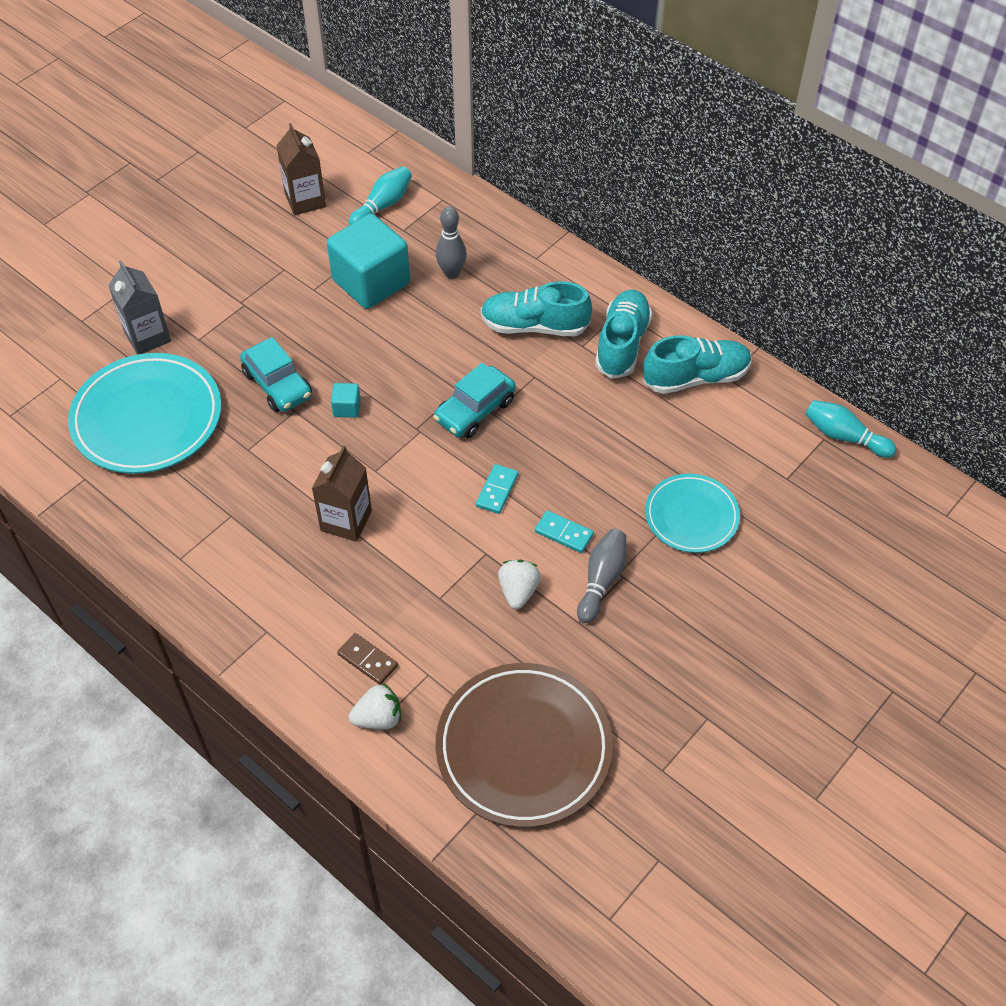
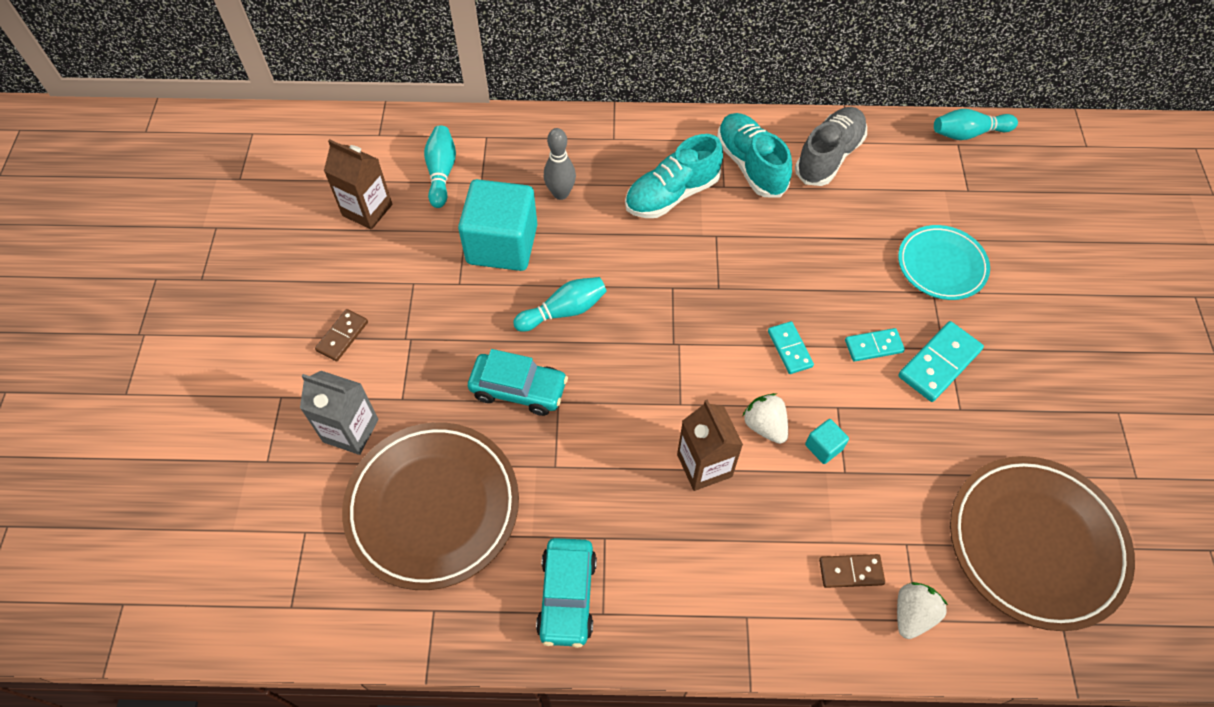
camera: 40 degrees left, 5 degrees up
(147, 418) = (433, 507): turquoise plate -> brown plate
(203, 274) = (342, 336): none -> brown domino
(347, 408) = (599, 367): turquoise cube -> turquoise cube (823, 447)
(364, 355) = (564, 311): none -> turquoise bowling pin
(475, 410) = (702, 295): turquoise car -> turquoise car (567, 596)
(518, 591) = (894, 419): white strawberry -> white strawberry (765, 426)
(601, 580) = (939, 363): grey bowling pin -> turquoise domino
(695, 377) = (828, 156): turquoise shoe -> grey shoe

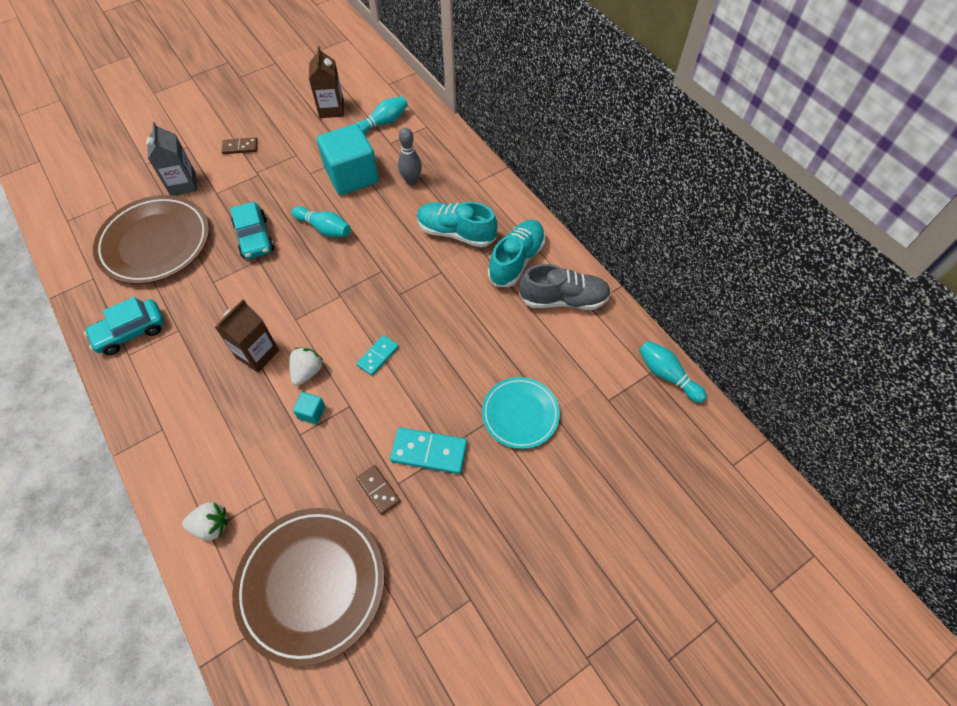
camera: 55 degrees right, 0 degrees up
(851, 572) = (224, 473): brown domino -> brown domino (378, 490)
(873, 346) = (415, 404): turquoise domino -> none

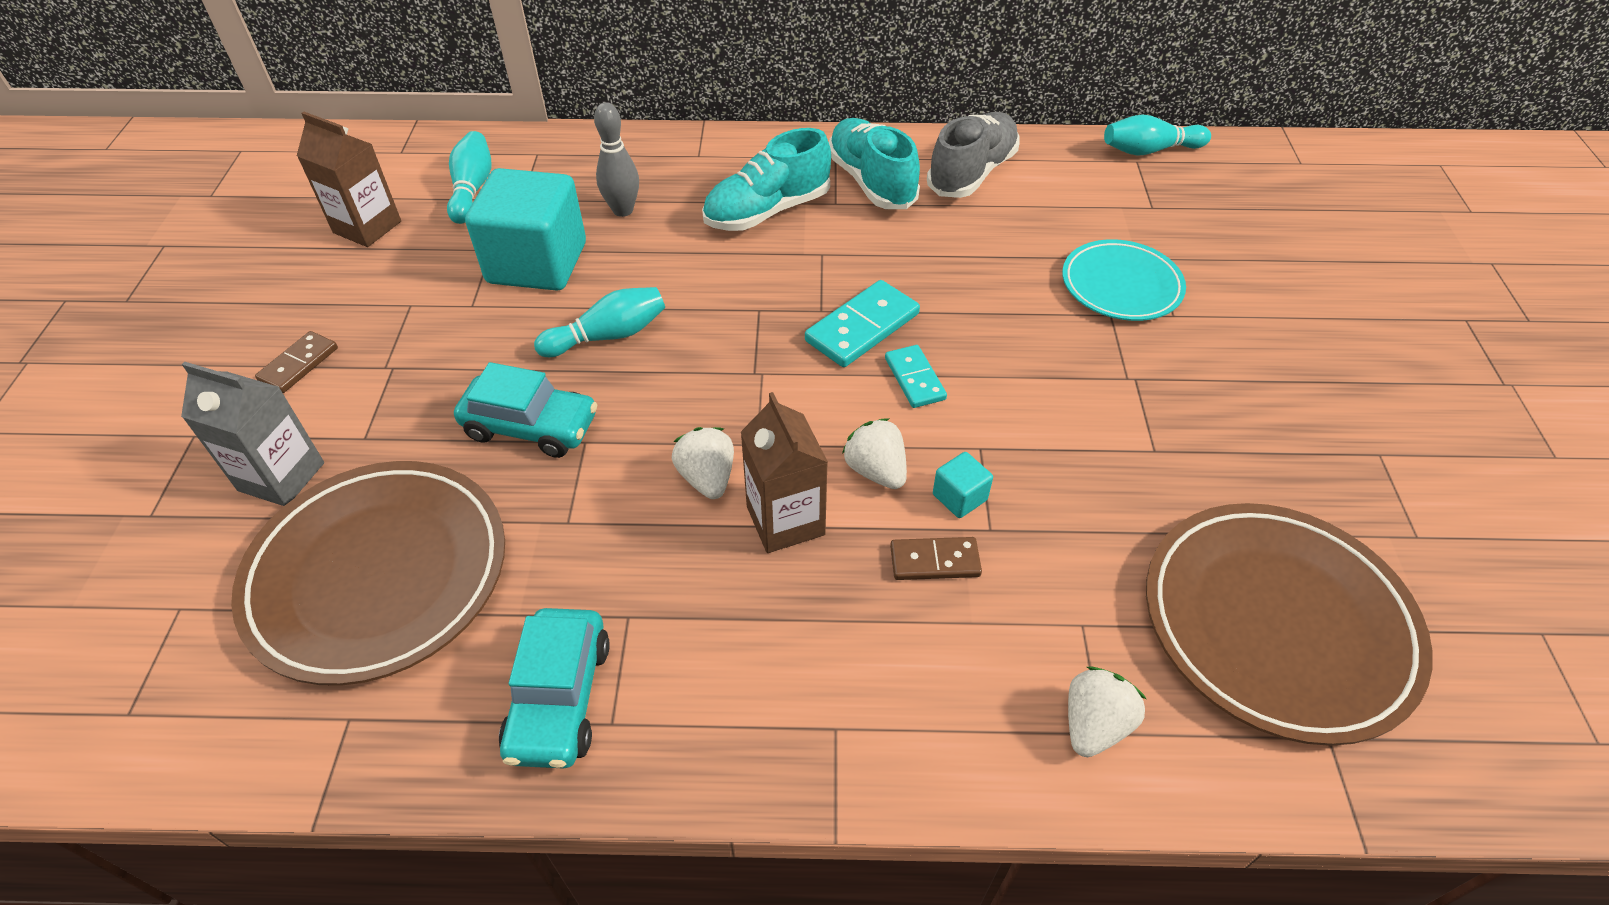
camera: 55 degrees left, 10 degrees down
(264, 313) = (707, 478): none -> white strawberry
(378, 490) = (1153, 476): brown domino -> brown domino (935, 561)
(429, 451) = (1122, 395): turquoise domino -> turquoise domino (862, 327)

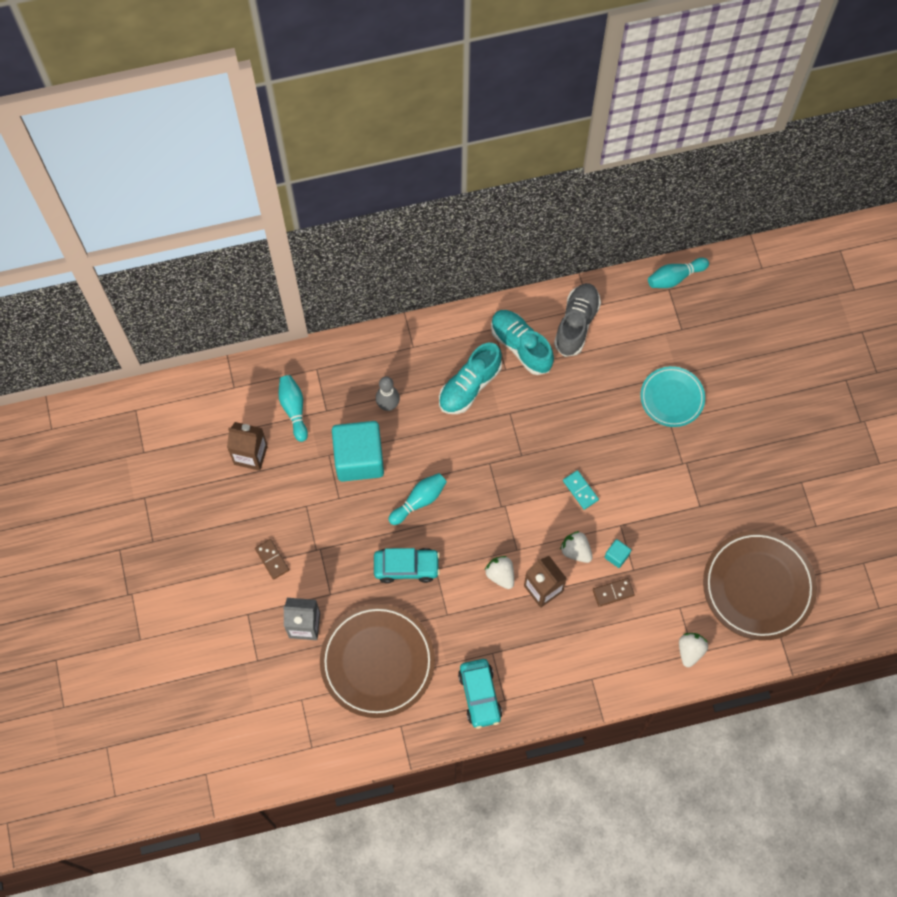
camera: 15 degrees left, 20 degrees up
(299, 364) = (272, 559): brown domino -> brown domino turned 45 degrees counterclockwise
(862, 327) = (546, 462): turquoise domino -> none

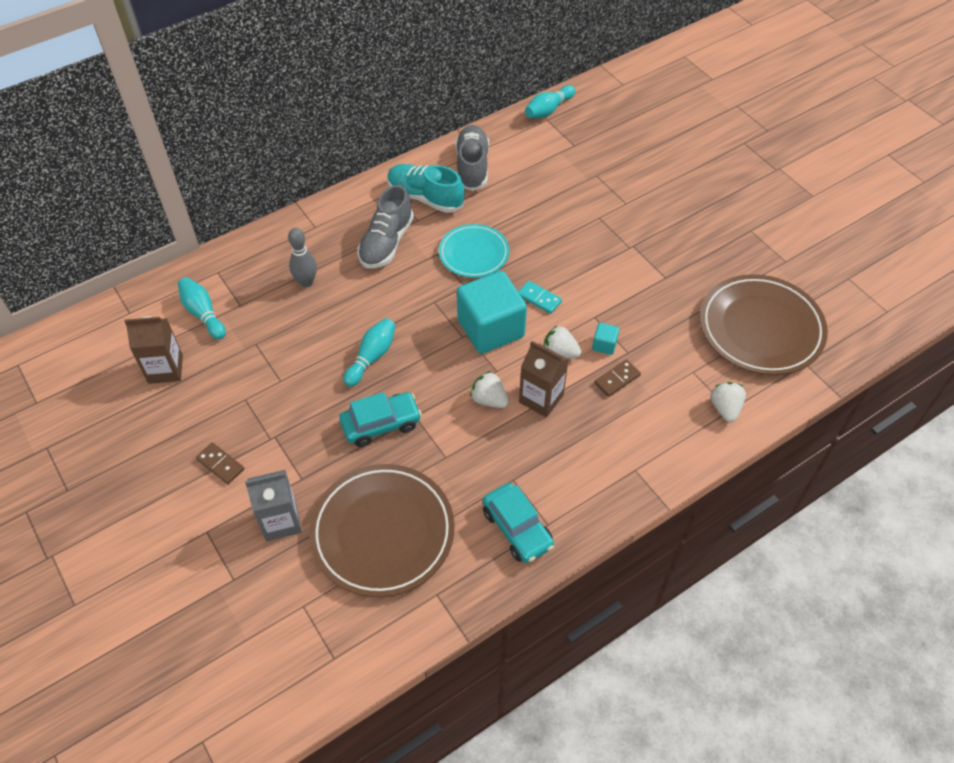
camera: 20 degrees left, 15 degrees down
(359, 459) = (291, 338): turquoise cube -> turquoise cube (491, 328)
(469, 386) = (386, 243): turquoise shoe -> grey shoe
(672, 398) = (592, 199): turquoise plate -> turquoise plate (474, 254)

